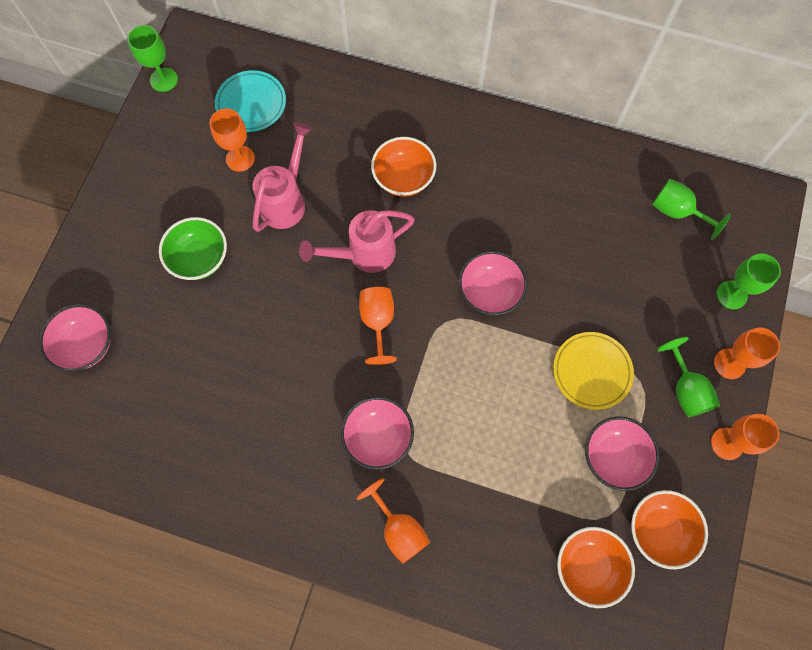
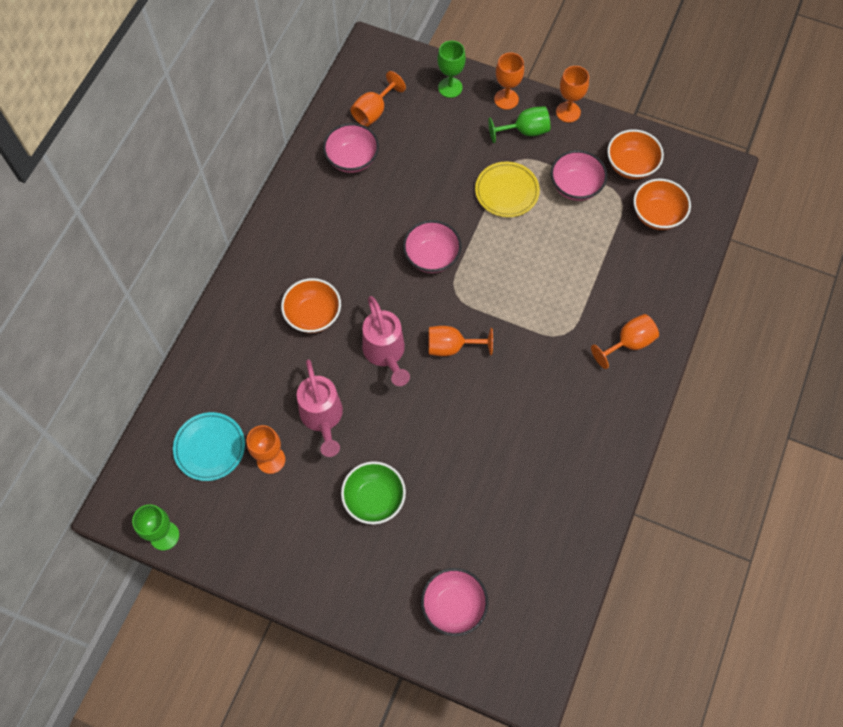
camera: 85 degrees left, 5 degrees down
(286, 200) = (322, 418): pink watering can -> pink watering can turned 135 degrees counterclockwise
(378, 437) = (553, 353): pink bowl -> pink bowl (352, 159)
(677, 212) = (374, 111): green goblet -> orange goblet

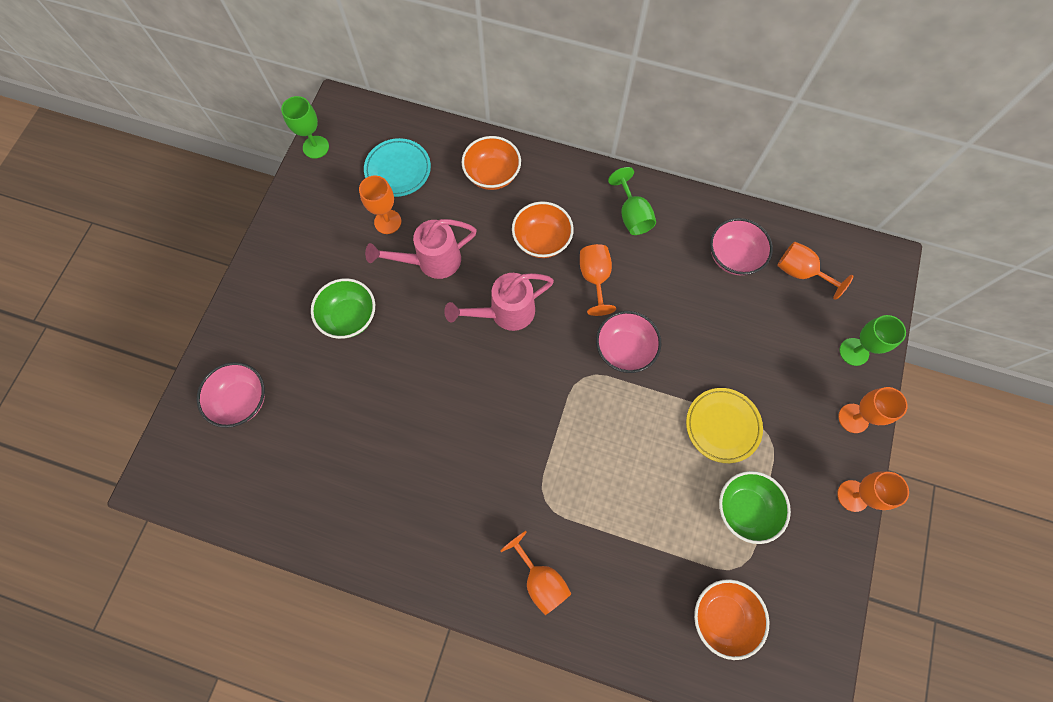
camera: 85 degrees right, 5 degrees up
(451, 347) = (518, 378): orange goblet -> orange goblet (595, 279)
(525, 131) = (812, 443): green goblet -> green goblet (632, 215)
(575, 186) = (745, 508): pink bowl -> green bowl
(631, 165) = (790, 580): orange bowl -> orange bowl (492, 175)

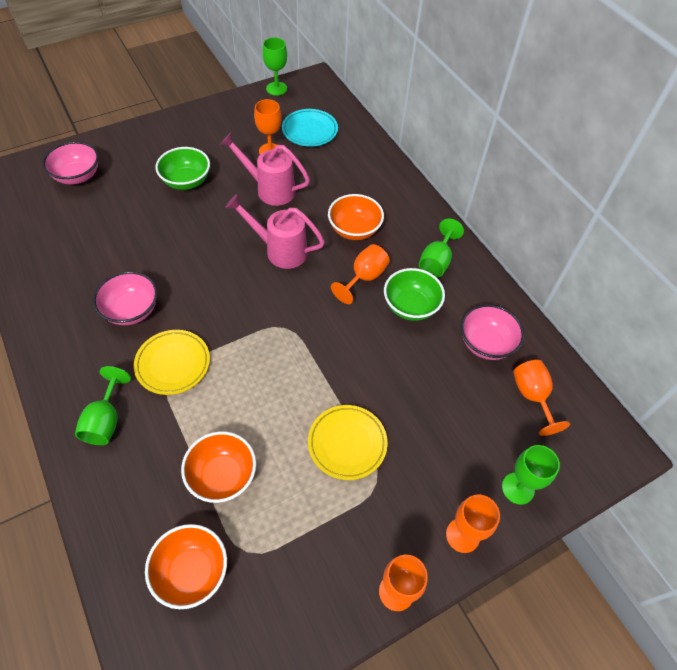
camera: 40 degrees right, 15 degrees down
(492, 175) = (366, 173): orange bowl -> orange bowl (222, 476)
(536, 487) = (173, 364): none -> yellow plate
(540, 579) = (105, 420): orange goblet -> green goblet
(624, 349) = (333, 334): pink bowl -> pink bowl (131, 310)
(745, 508) = (298, 515): green bowl -> green bowl (411, 306)

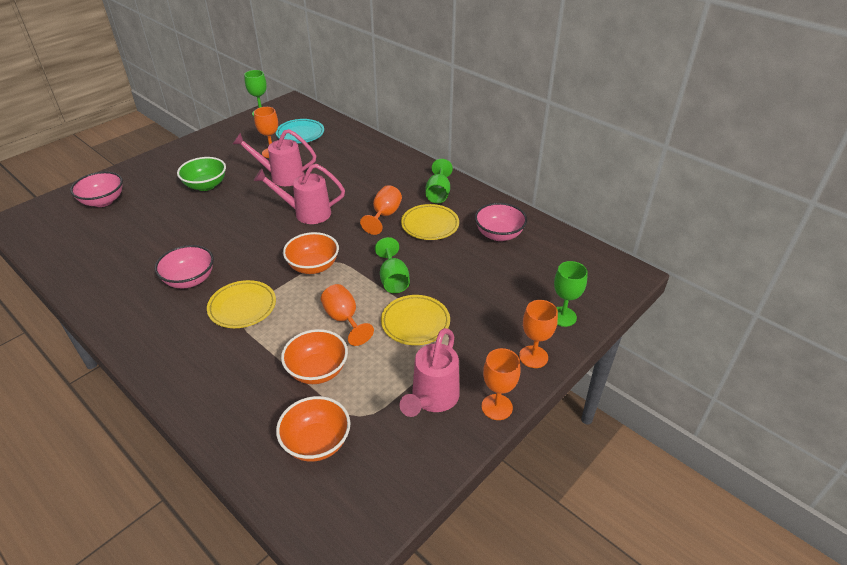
camera: 15 degrees left, 15 degrees down
(105, 420) = (195, 360): green goblet -> green goblet (393, 279)
(329, 557) = (432, 399): none -> pink watering can
(354, 230) = (363, 187): orange bowl -> orange bowl (313, 266)
(411, 306) = (430, 225): green bowl -> yellow plate
(532, 396) = (548, 258): orange goblet -> orange goblet (344, 319)

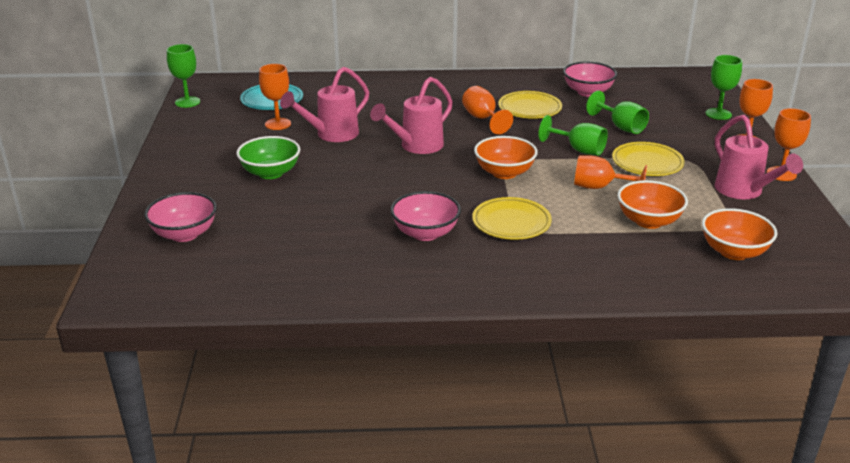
camera: 45 degrees left, 10 degrees down
(438, 193) = (491, 88): green goblet -> green goblet (621, 127)

